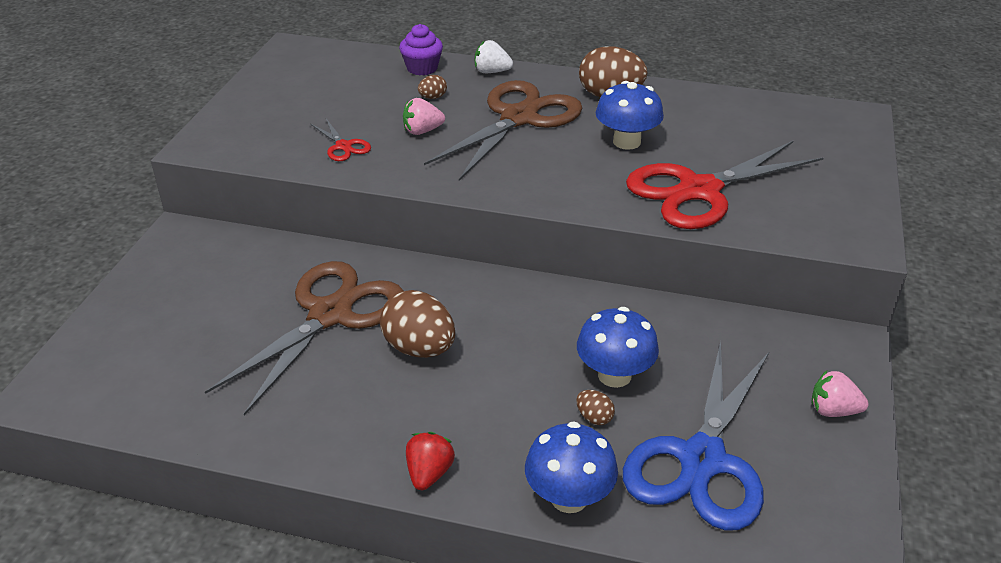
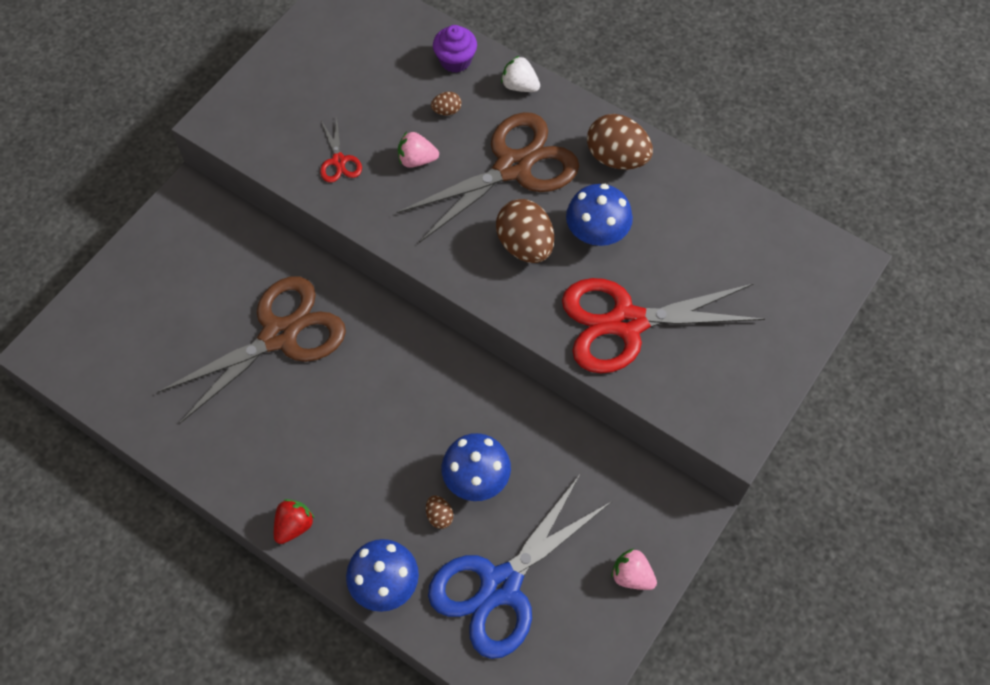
camera: 20 degrees right, 25 degrees up
(419, 348) = (335, 397): brown egg -> brown egg (525, 245)

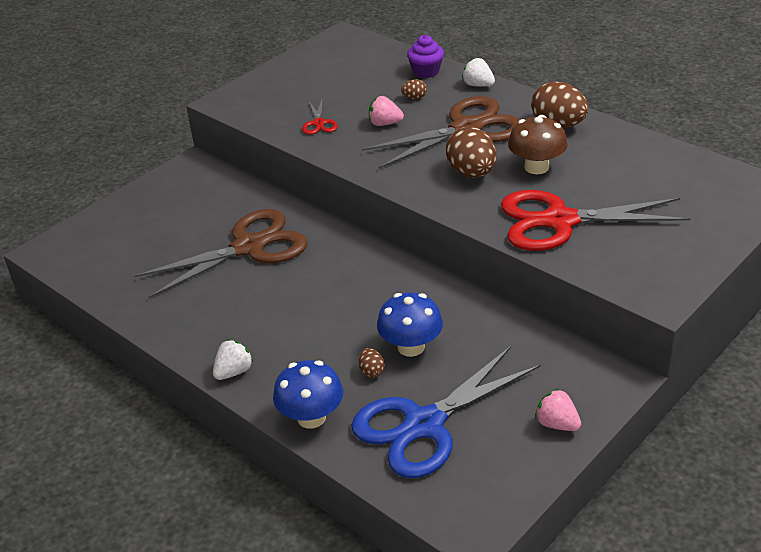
camera: 10 degrees right, 25 degrees down
(294, 525) = (234, 372): red strawberry -> white strawberry
(596, 233) = (536, 167): blue mushroom -> brown mushroom

